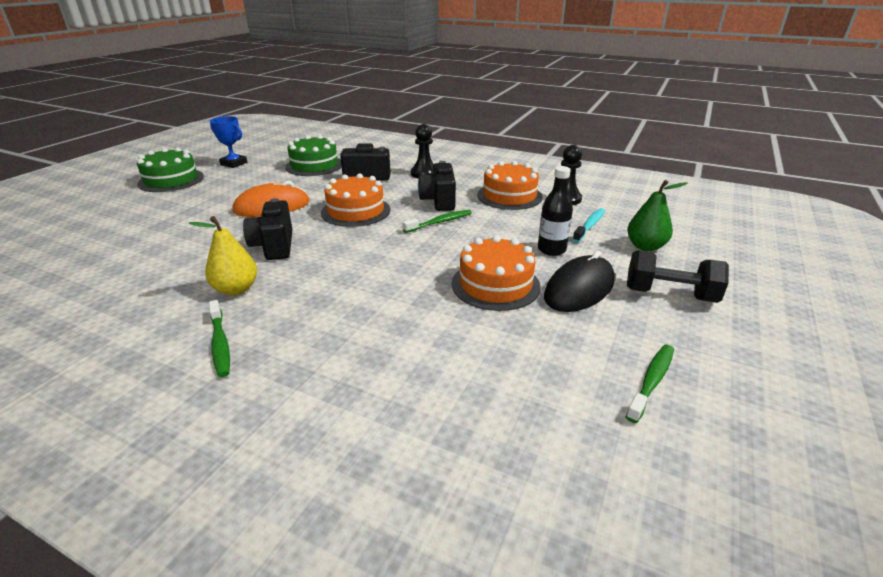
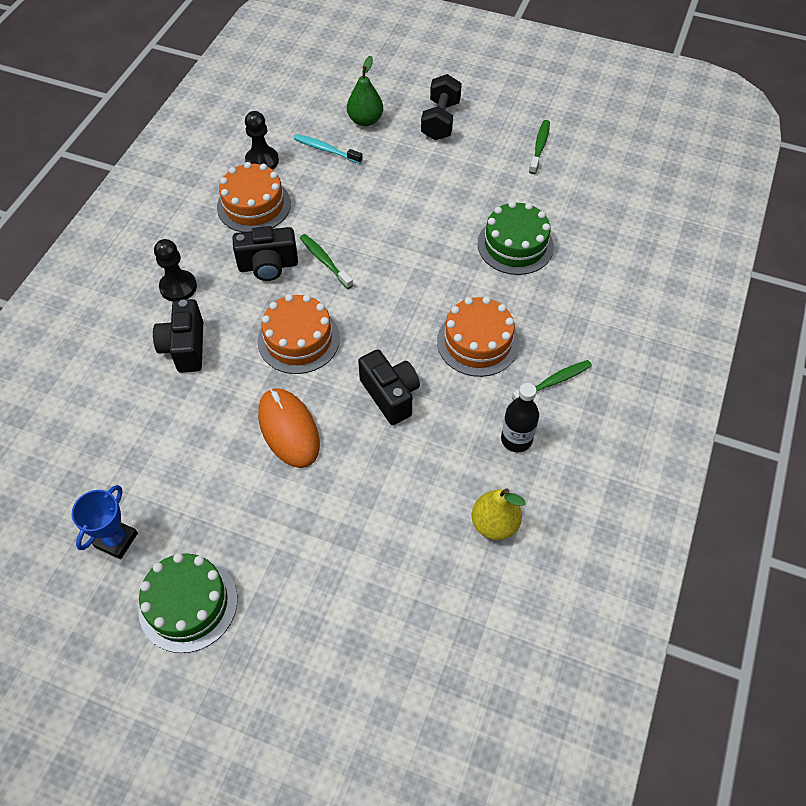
camera: 95 degrees left, 25 degrees up
(236, 289) = (476, 399): yellow pear -> yellow pear (494, 524)
(274, 246) = (390, 395): black camera -> black camera turned 105 degrees counterclockwise
(314, 165) = (136, 421): green cake -> green cake (515, 245)
(495, 284) = (441, 217): orange cake -> orange cake (478, 342)
(551, 249) = (377, 179): black bottle -> black bottle (516, 439)
(579, 289) = (440, 168): black mouse -> none
(651, 381) = (539, 147): green toothbrush -> green toothbrush turned 75 degrees clockwise

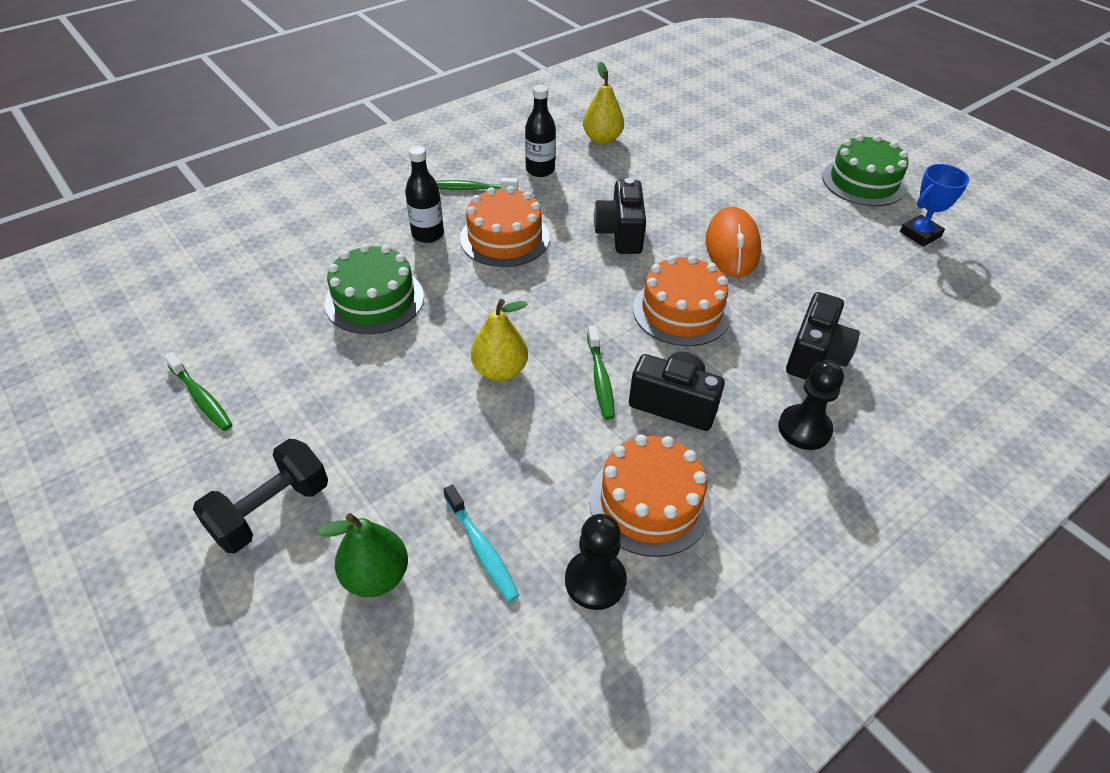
camera: 150 degrees left, 10 degrees down
(390, 237) = (500, 371): none -> yellow pear
(537, 315) = (428, 234): none -> black bottle
(539, 147) = (201, 398): green toothbrush -> green toothbrush turned 90 degrees counterclockwise

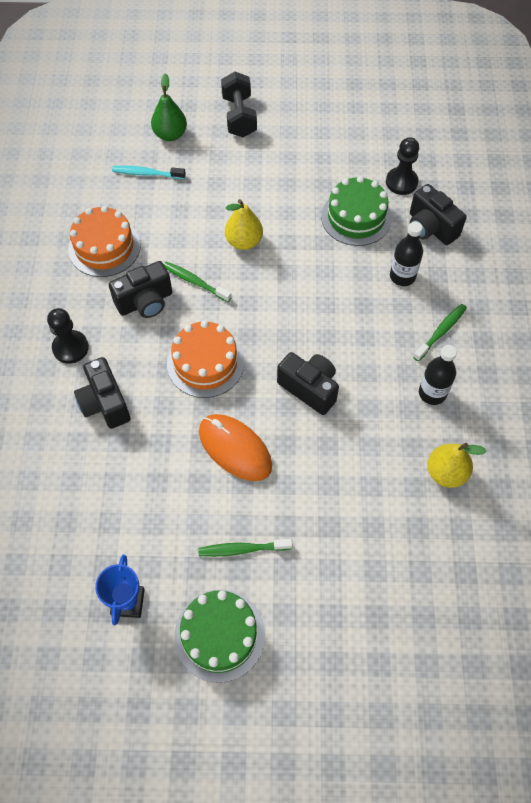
camera: 130 degrees right, 15 degrees up
(201, 398) = (337, 118): green toothbrush -> green toothbrush (242, 549)
(341, 242) = (430, 228): none -> black camera
(504, 238) = (363, 316): orange cake -> none
(595, 581) = (91, 201): black pawn -> black pawn (401, 182)

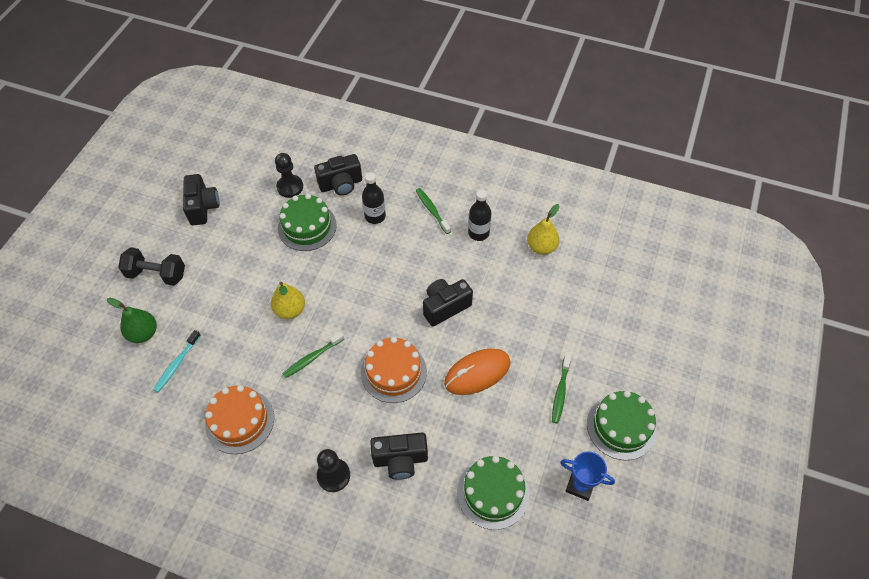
camera: 70 degrees left, 5 degrees down
(93, 507) = (493, 493): none -> green cake
(145, 302) = (314, 402): black camera -> black camera (203, 207)

